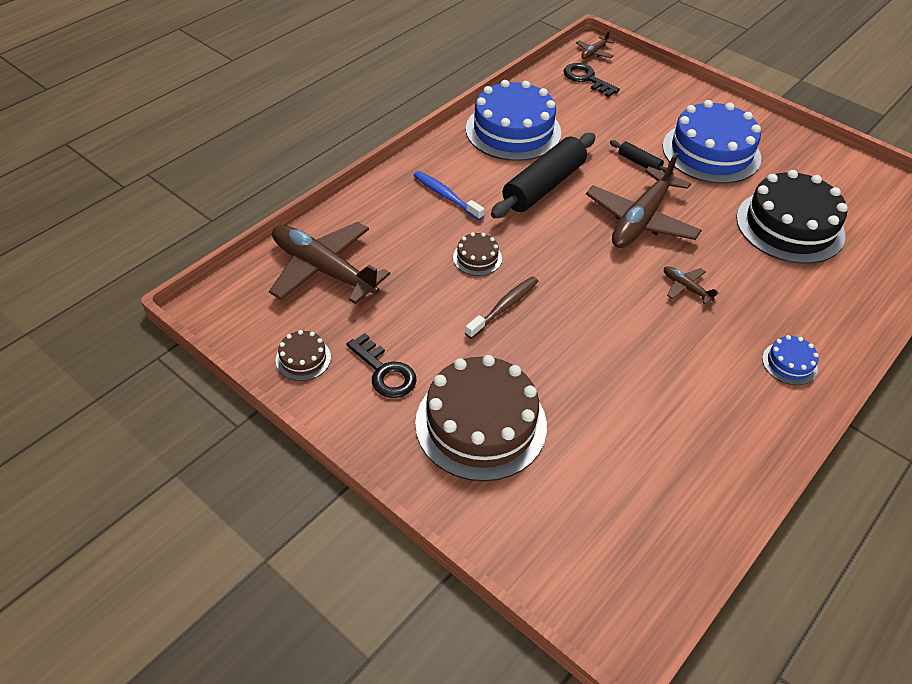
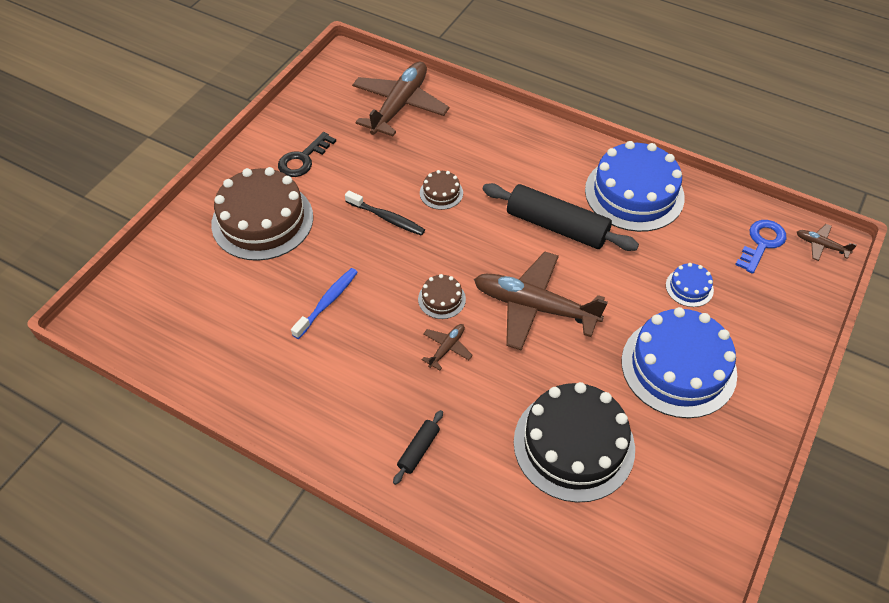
camera: 80 degrees right, 5 degrees up
(303, 359) = (307, 115): brown cake -> brown cake (441, 299)
(446, 196) = (515, 160): blue toothbrush -> blue toothbrush (327, 302)
(504, 307) = (387, 218): brown toothbrush -> black toothbrush
(586, 79) = (762, 243): black key -> blue key
(639, 163) = (628, 300): black rolling pin -> black rolling pin (418, 450)
(789, 363) = (366, 435): blue cake -> blue cake (689, 287)

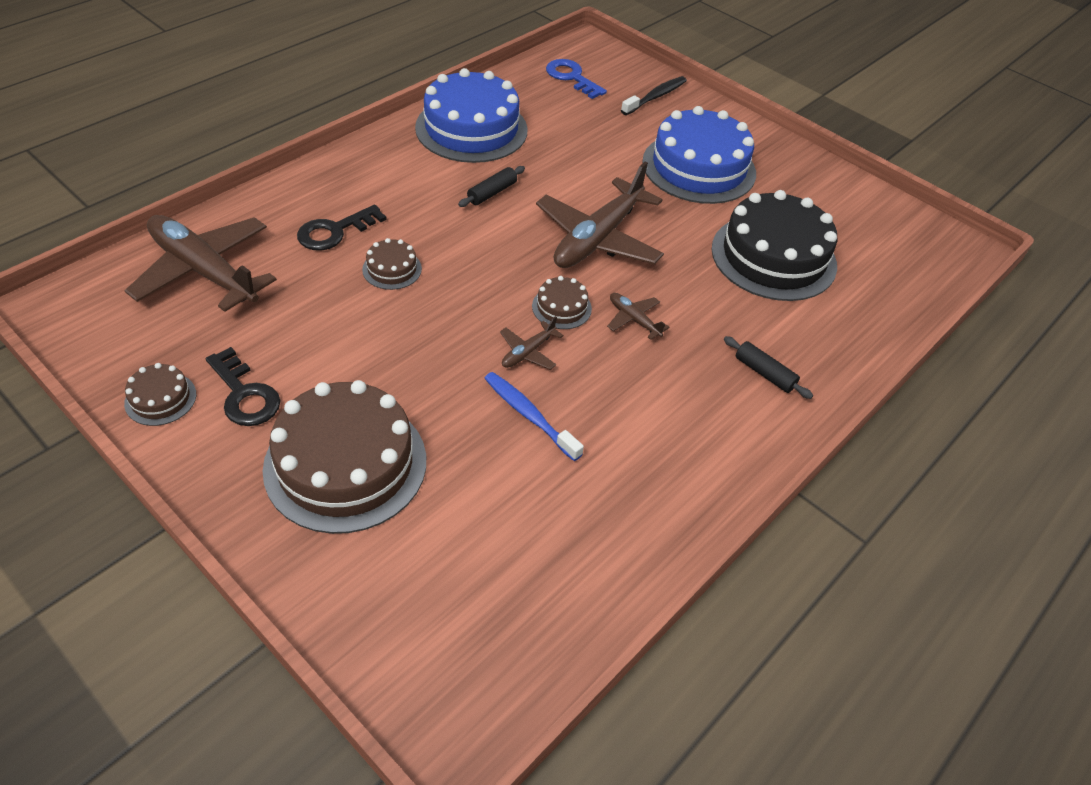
camera: 80 degrees left, 5 degrees down
(289, 126) = (160, 399): none -> brown cake
(387, 218) = (409, 328): black toothbrush -> black toothbrush (655, 97)
(466, 152) = (334, 231): none -> black key
(556, 226) = (492, 193): black rolling pin -> black rolling pin, size x0.46
(689, 287) = (608, 133): blue cake -> none
(821, 245) = (587, 49): brown plane -> brown plane (528, 352)

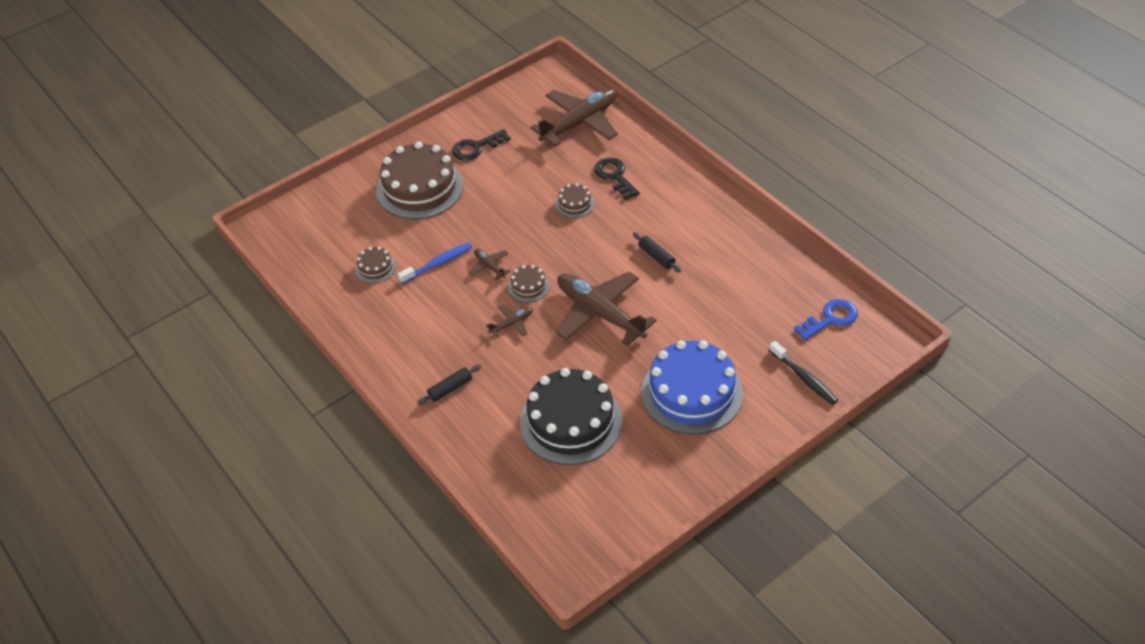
camera: 105 degrees right, 0 degrees up
(160, 399) = (479, 118): brown cake -> brown cake (375, 267)
(471, 129) = (741, 248): blue cake -> none

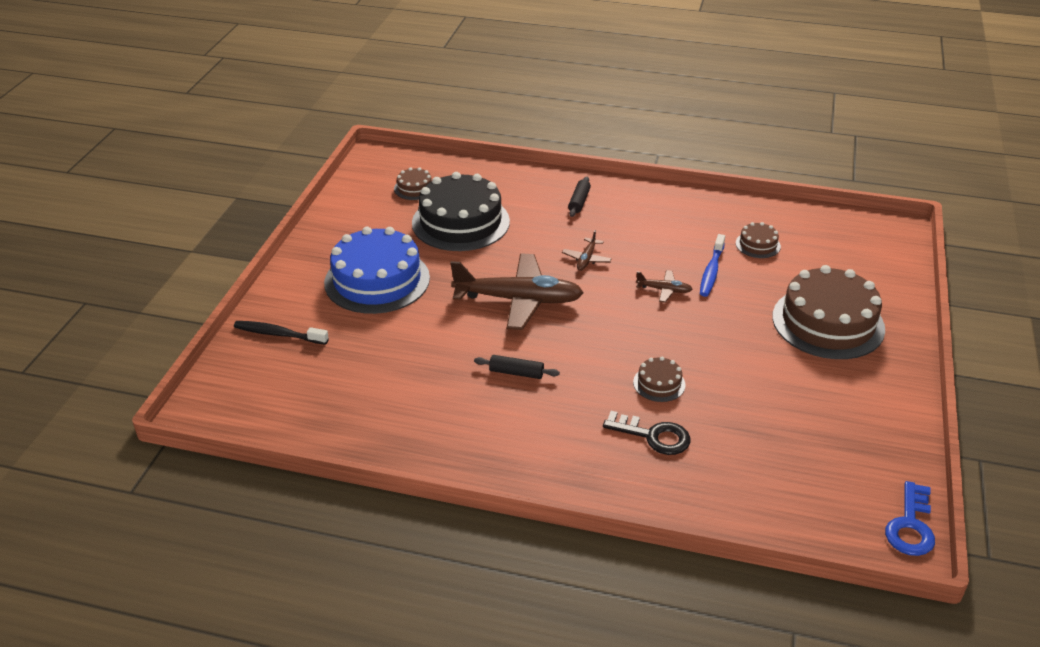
camera: 140 degrees right, 10 degrees down
(476, 147) = (840, 390): black key -> none
(528, 286) = (608, 291): brown cake -> brown cake (414, 188)
(580, 123) = (774, 483): brown plane -> none
(830, 319) = (282, 397): blue key -> blue key (910, 526)

